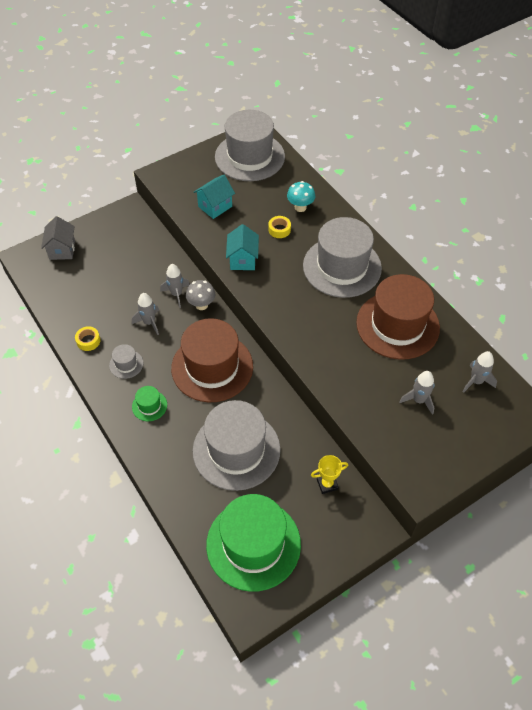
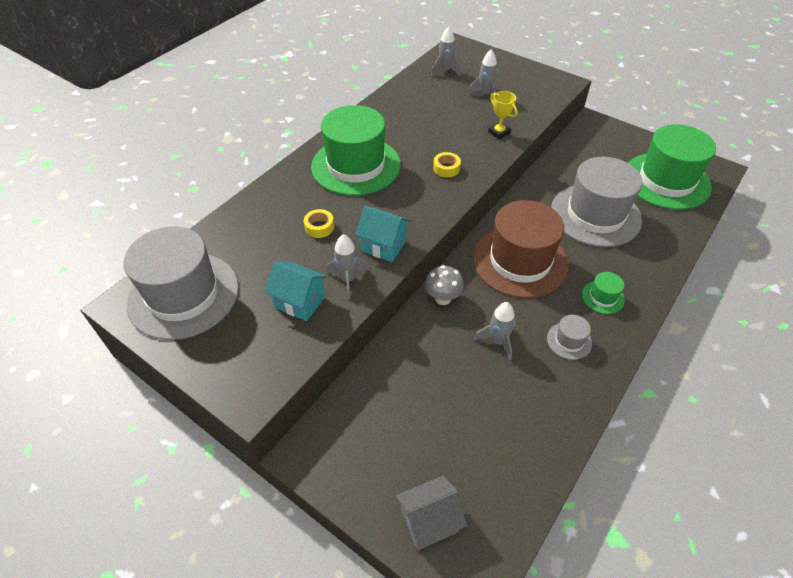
camera: 110 degrees left, 5 degrees down
(88, 341) = (565, 398): yellow tape -> yellow tape (446, 168)
(176, 294) = (439, 329): grey rocket -> grey rocket (348, 279)
(243, 260) = (383, 246): turquoise house -> turquoise house turned 45 degrees clockwise
(300, 207) = (273, 218): turquoise mushroom -> none
(327, 484) = (579, 153): yellow trophy -> yellow trophy (499, 132)
(342, 267) = (356, 166): grey hat -> green hat
(397, 325) = (412, 118): brown hat -> none

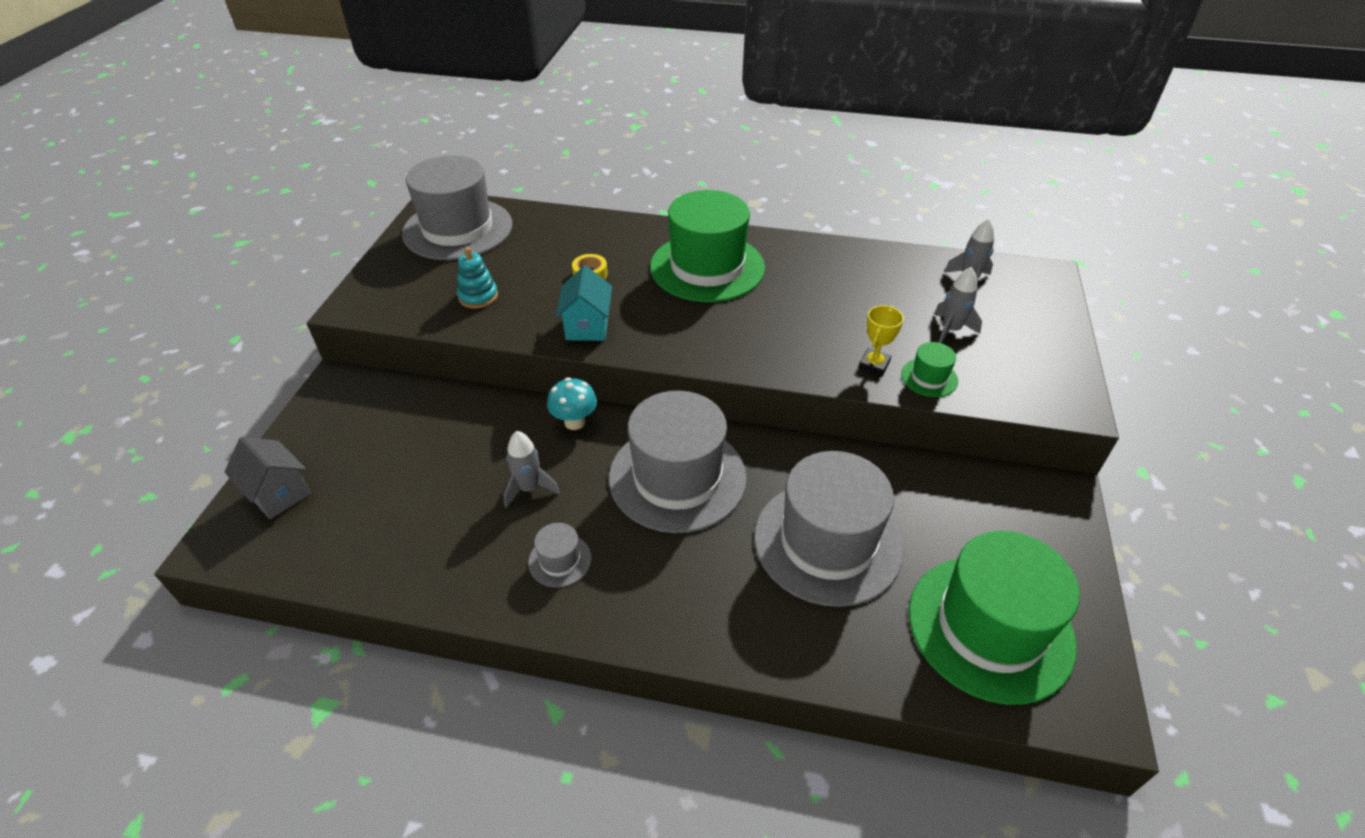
camera: 65 degrees right, 5 degrees down
(300, 302) = (478, 296): turquoise house -> turquoise stacking toy
(348, 279) = (523, 317): grey rocket -> none
(443, 298) = (574, 422): grey mushroom -> turquoise mushroom
(446, 168) = (757, 337): yellow tape -> none
(520, 261) = (677, 477): brown hat -> grey hat
(602, 297) = (657, 583): green hat -> green hat (929, 377)

